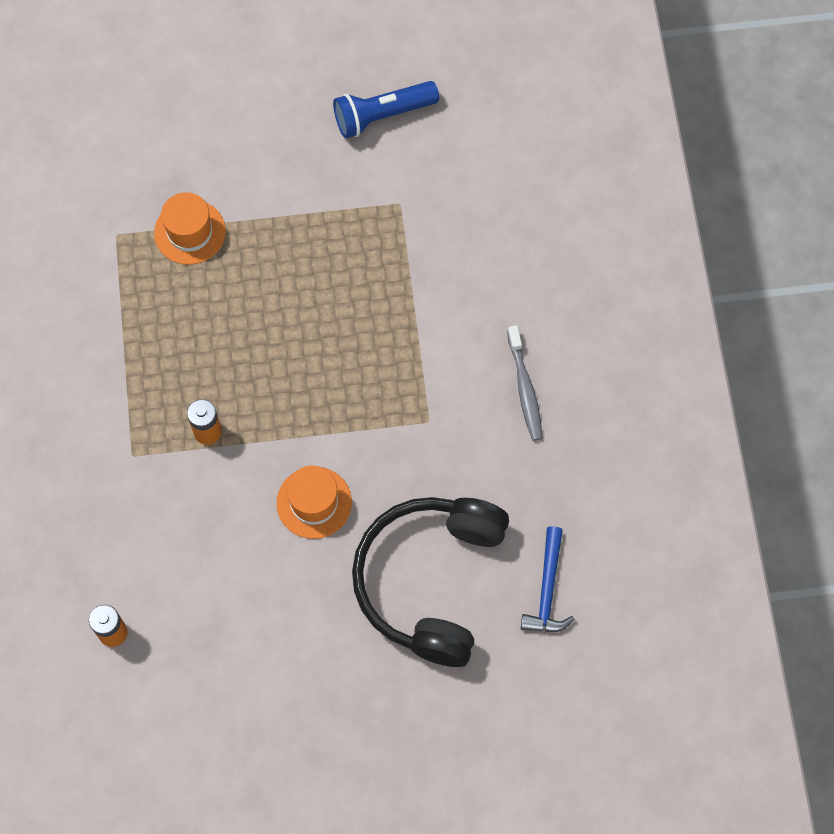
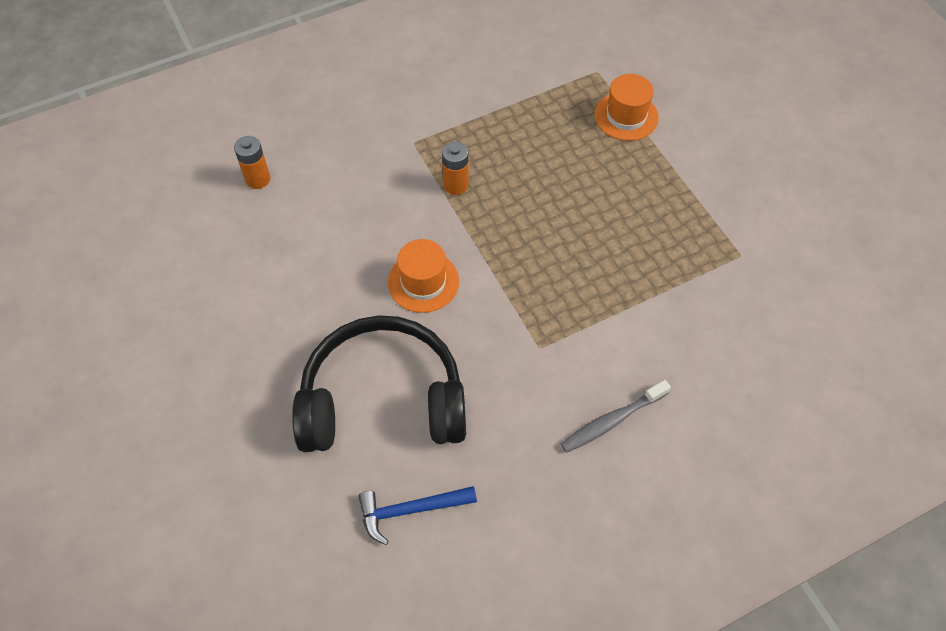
camera: 70 degrees right, 10 degrees down
(382, 116) = (817, 214): blue flashlight -> none

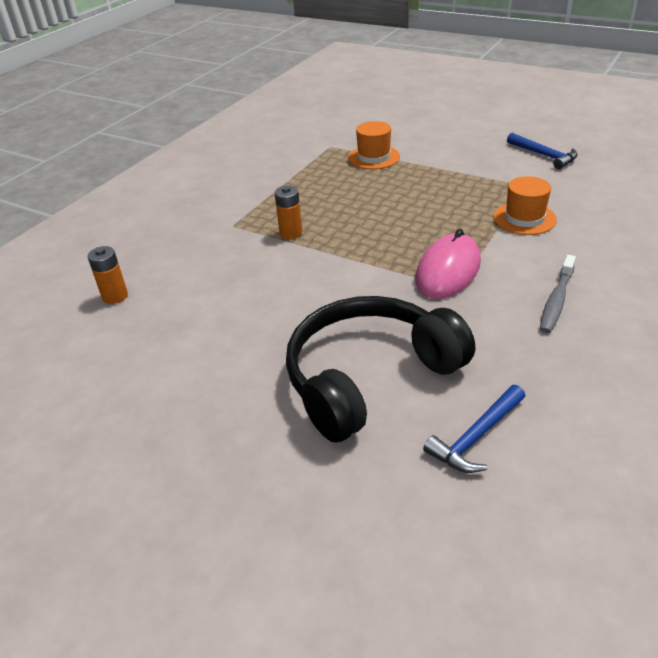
camera: 30 degrees left, 20 degrees down
(423, 282) = (324, 293): orange hat -> orange hat (524, 218)
(551, 323) = (448, 271): none -> pink mouse
(809, 219) = (544, 155): none -> blue hammer

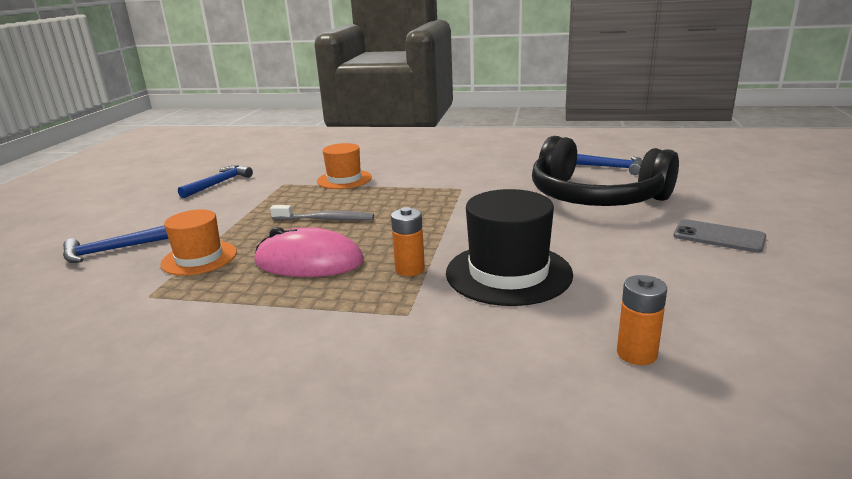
camera: 110 degrees left, 15 degrees down
(208, 423) = (718, 237): none -> grey phone
(249, 273) = (508, 273): none -> black hat
(410, 128) = (111, 250): none -> blue hammer
(448, 271) = (440, 193): pink mouse -> pink mouse (309, 262)
(556, 300) = (456, 163): grey toothbrush -> grey toothbrush (325, 219)

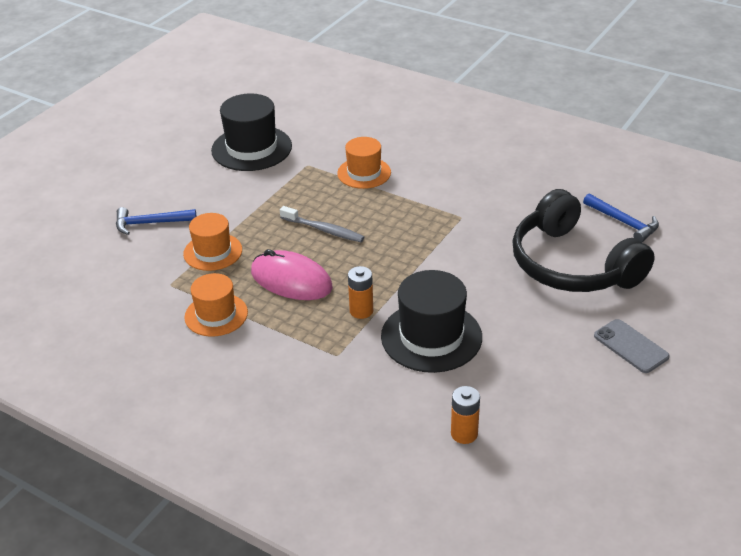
camera: 20 degrees right, 15 degrees up
(219, 183) = (251, 148): blue hammer -> black hat
(222, 311) = (216, 315): none -> orange hat

